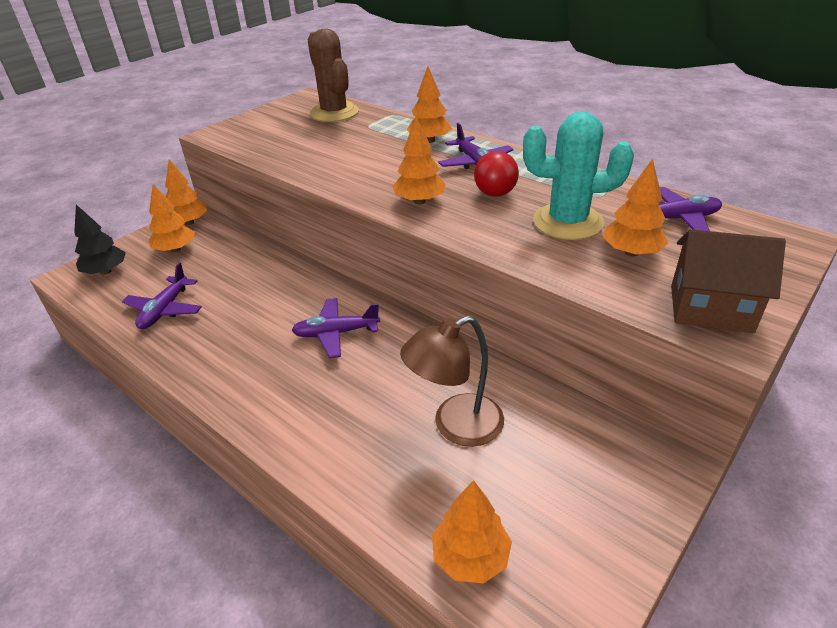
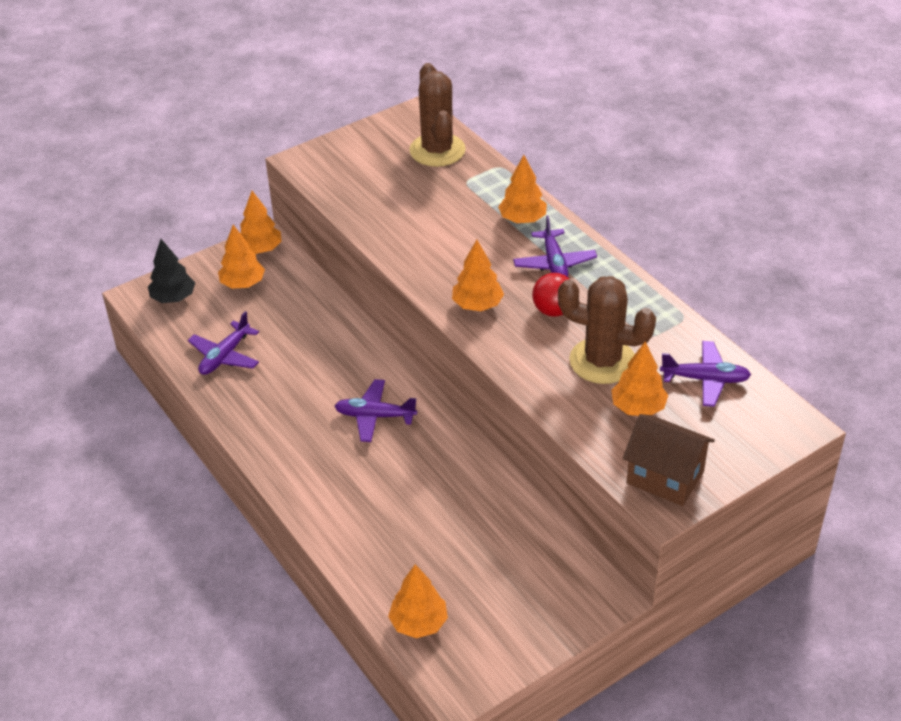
camera: 15 degrees right, 5 degrees up
(456, 426) = (448, 526): brown lamp -> none
(568, 222) = (602, 361): turquoise cactus -> brown cactus

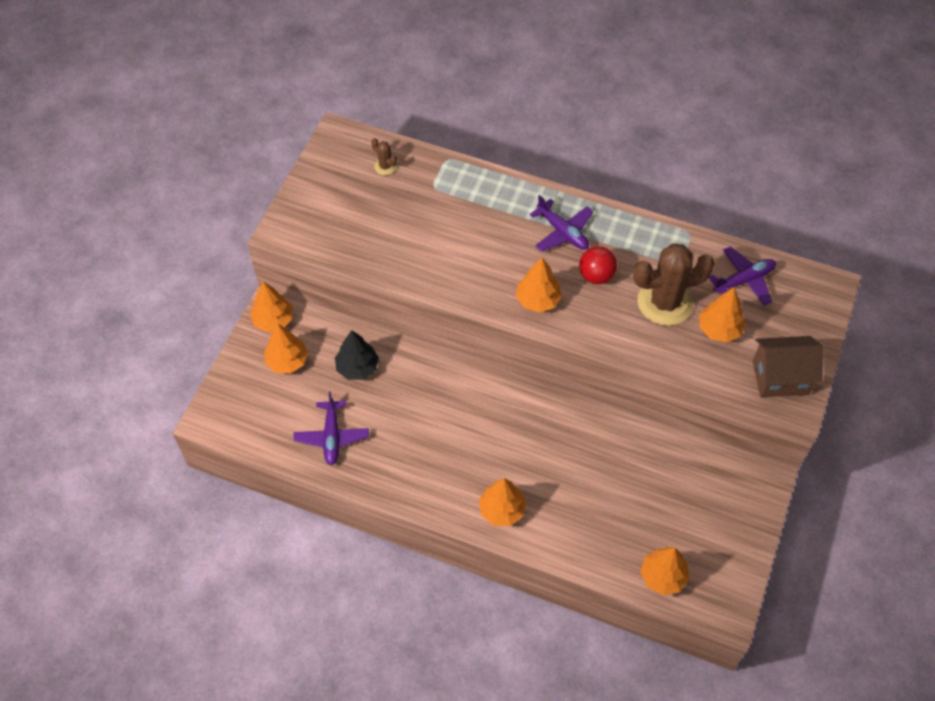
camera: 35 degrees left, 15 degrees up
(173, 298) = (240, 405): black tree -> black tree (357, 367)
(375, 416) = (493, 425): purple plane -> none
(437, 150) = (385, 166): brown cactus -> brown cactus, size x0.42
(522, 219) = (506, 202): orange tree -> orange tree (502, 510)

